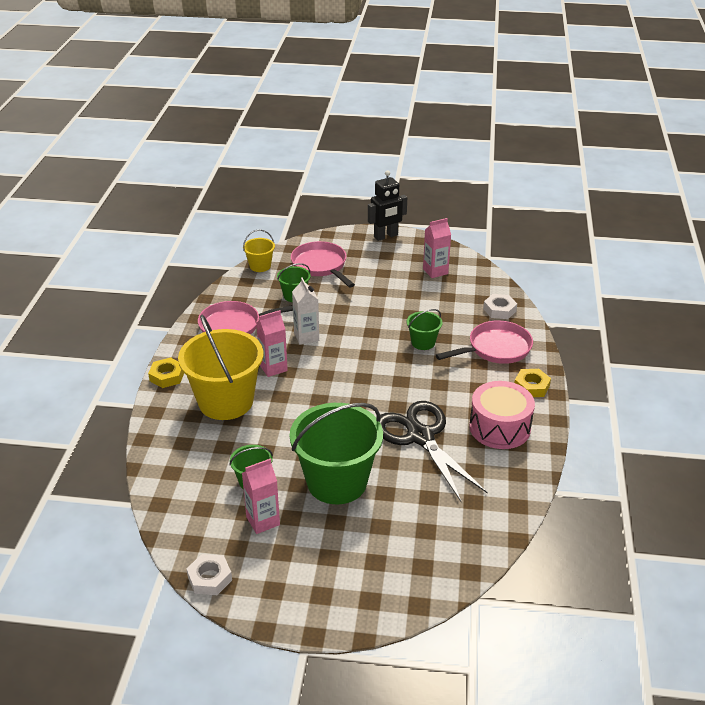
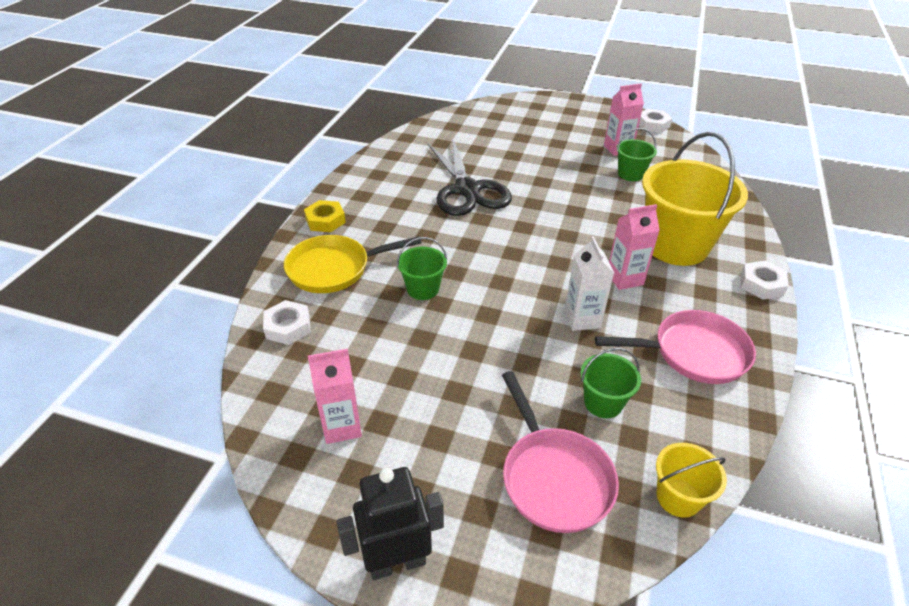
camera: 170 degrees left, 5 degrees up
(167, 376) = (761, 284): yellow nut -> white nut
(337, 482) = (554, 166): green bucket -> none
(496, 348) = (334, 269): pink pan -> yellow pan
(499, 427) = (386, 188): pink drum -> none

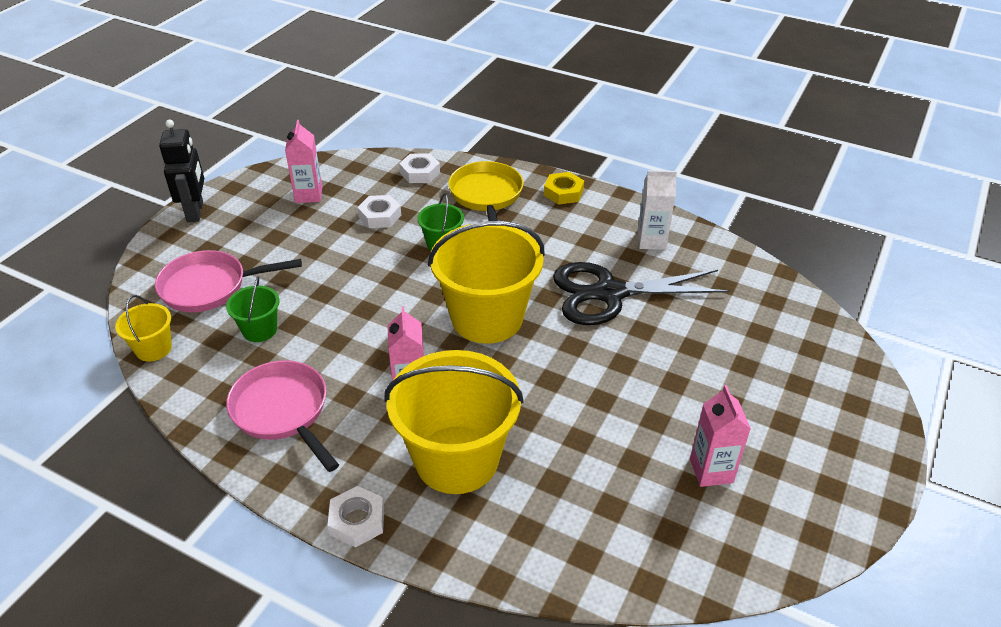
camera: 100 degrees right, 0 degrees up
(520, 248) = (487, 318): none -> yellow bucket
(582, 319) = (362, 341): white carton -> white carton (651, 241)
(630, 174) = (634, 465): green bucket -> none
(653, 125) = (803, 550): white nut -> white nut (380, 216)
(694, 353) = (283, 411): pink pan -> pink pan turned 135 degrees clockwise

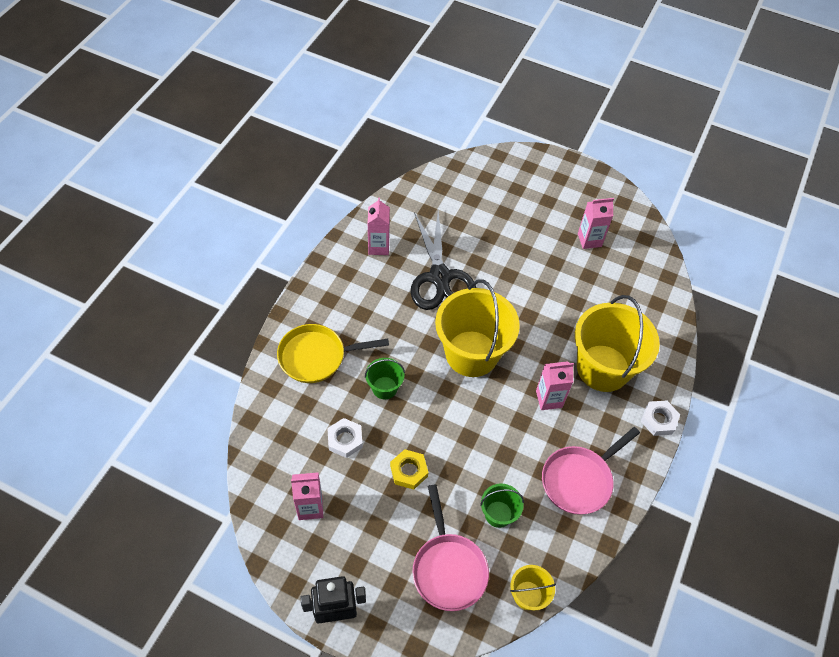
camera: 95 degrees left, 15 degrees up
(420, 173) = (277, 412): white nut -> none
(563, 192) = (313, 300): yellow nut -> yellow nut (409, 471)
(651, 241) = (378, 247): white carton -> pink carton

